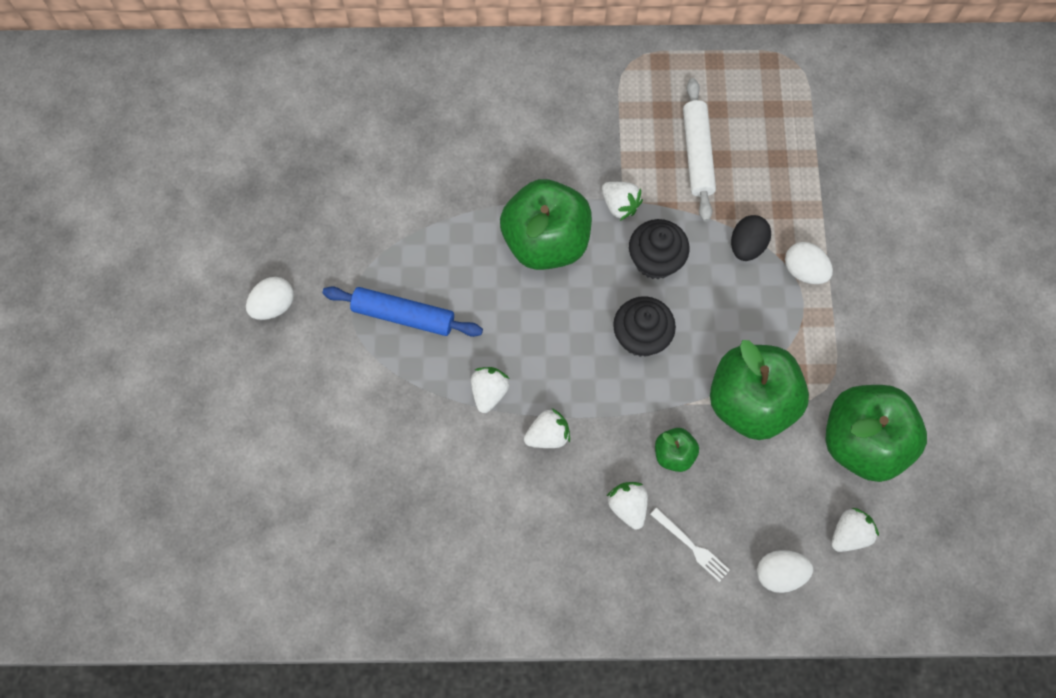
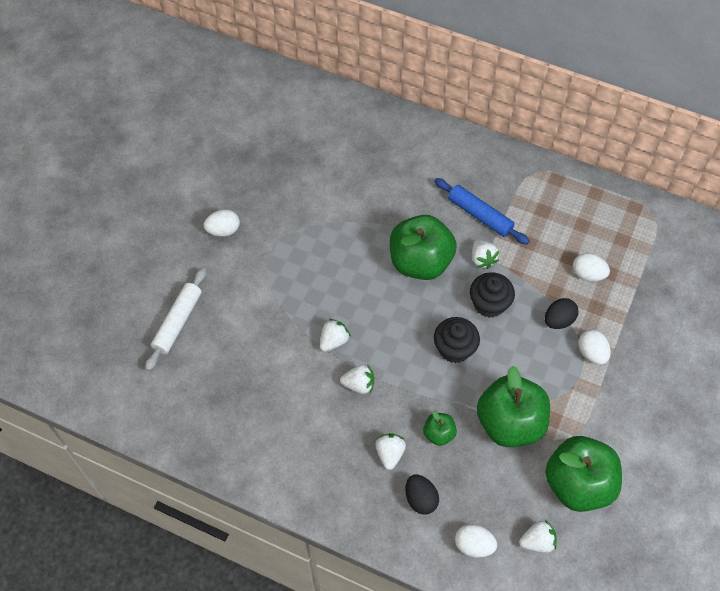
camera: 25 degrees right, 10 degrees down
(403, 315) = (302, 270): blue rolling pin -> blue rolling pin (480, 215)
(691, 546) = (420, 499): white fork -> black egg
(697, 154) = (553, 248): white rolling pin -> white rolling pin (178, 322)
(754, 171) = (588, 274): none -> white egg

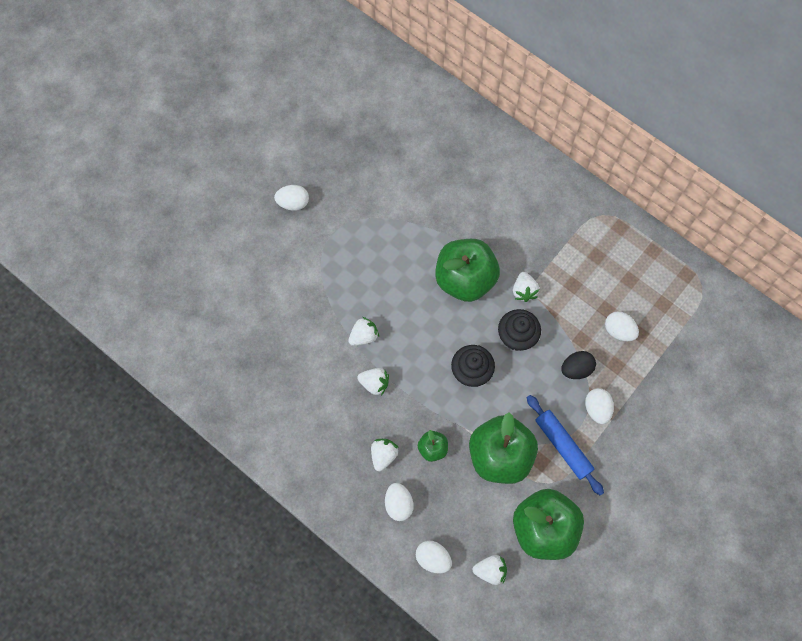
camera: 15 degrees right, 10 degrees up
(178, 322) = (229, 282): white rolling pin -> none
(420, 499) = (398, 504): black egg -> white egg
(480, 215) = (535, 246): blue rolling pin -> blue rolling pin (563, 446)

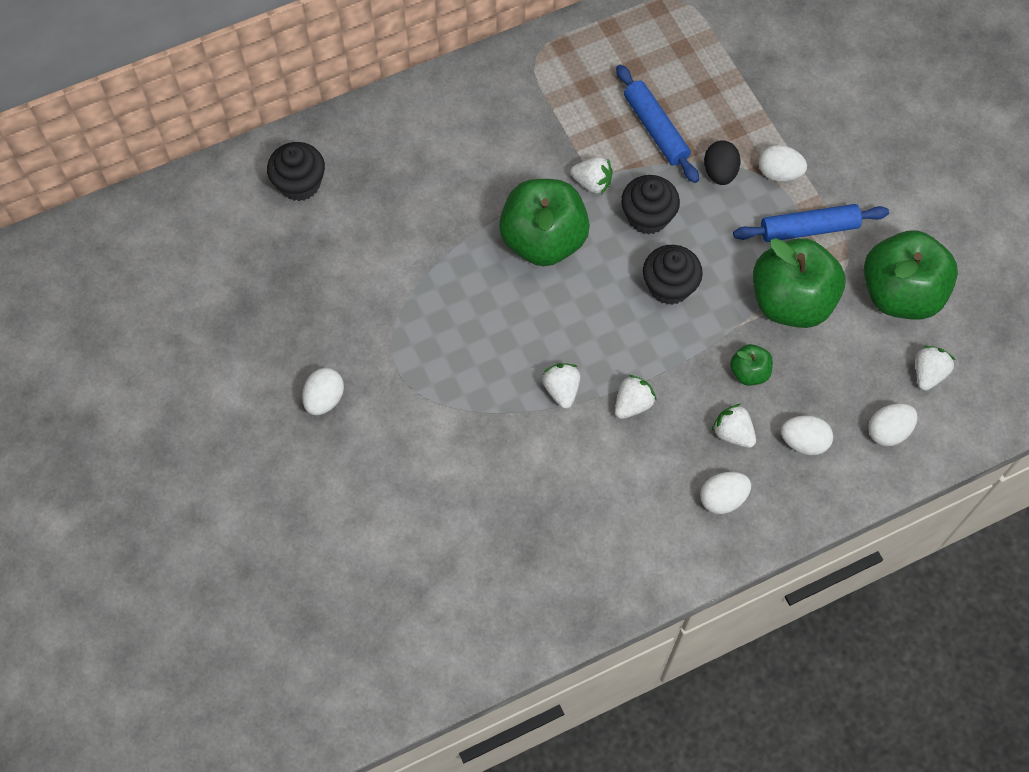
camera: 65 degrees left, 5 degrees down
(431, 121) = (300, 183): none -> black cupcake
(587, 313) = (655, 129): none -> blue rolling pin
(618, 331) = (693, 107): white egg -> white egg (722, 498)

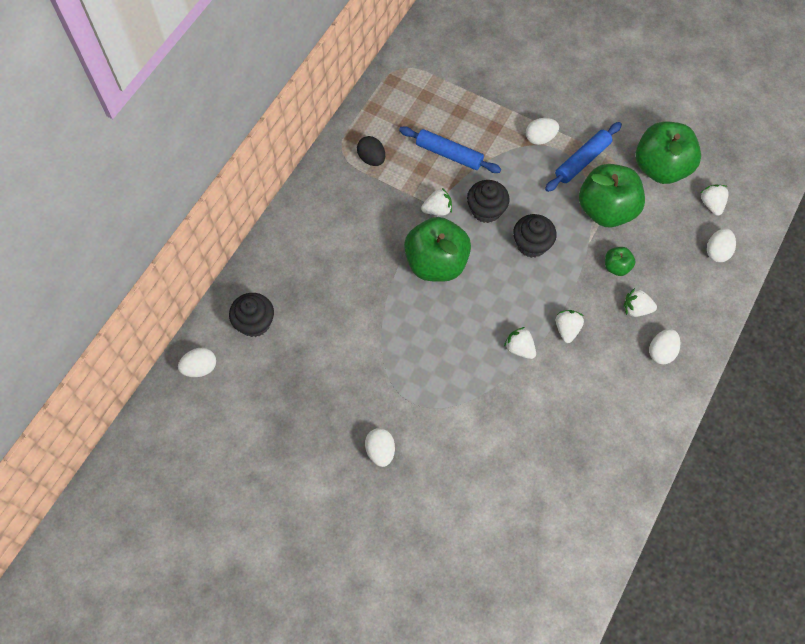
camera: 35 degrees left, 0 degrees up
(720, 172) = (506, 158): black egg -> black egg (371, 158)
(803, 442) = (678, 288): white egg -> white egg (200, 368)

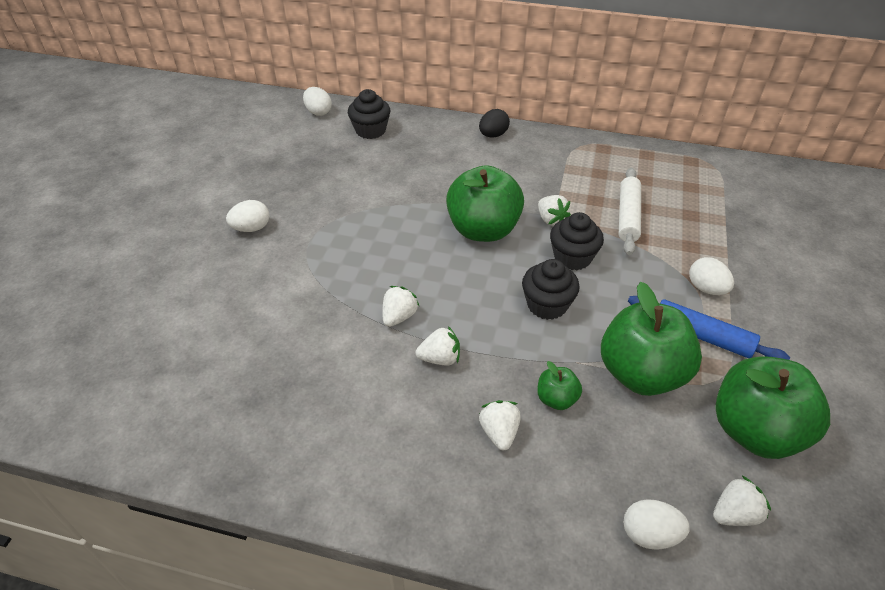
camera: 75 degrees right, 20 degrees down
(371, 158) = (585, 164): black egg -> black egg (493, 135)
(449, 154) = (628, 216): blue rolling pin -> white rolling pin
(661, 352) = (440, 475): white egg -> none

